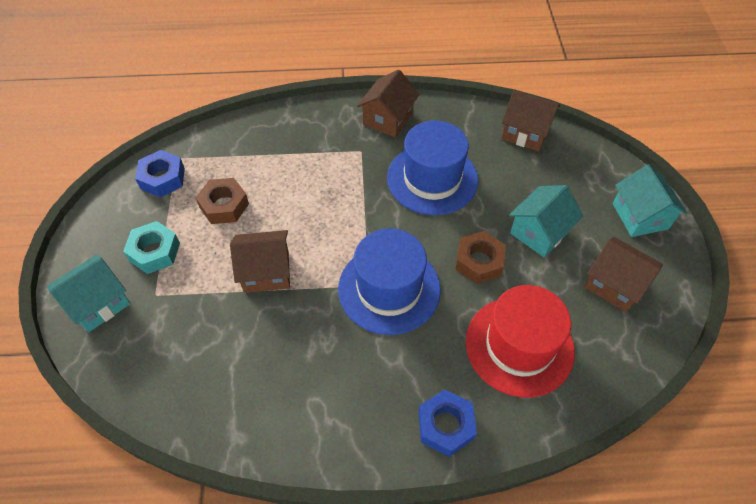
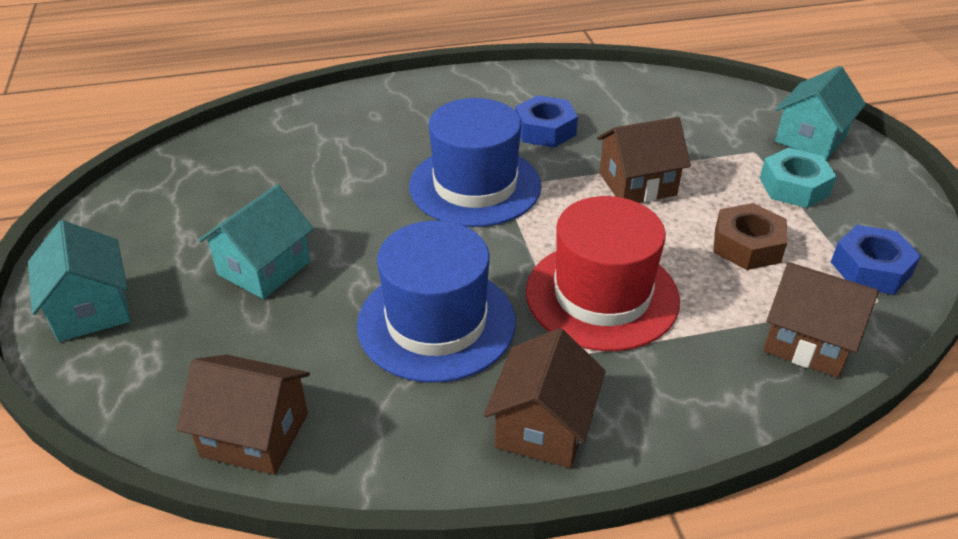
camera: 170 degrees right, 15 degrees down
(446, 425) = (394, 99): blue nut -> blue nut (545, 130)
(479, 262) = (358, 224): brown nut -> none
(519, 346) = (313, 156): red hat -> red hat (602, 295)
(614, 284) = (173, 221): brown house -> brown house (808, 341)

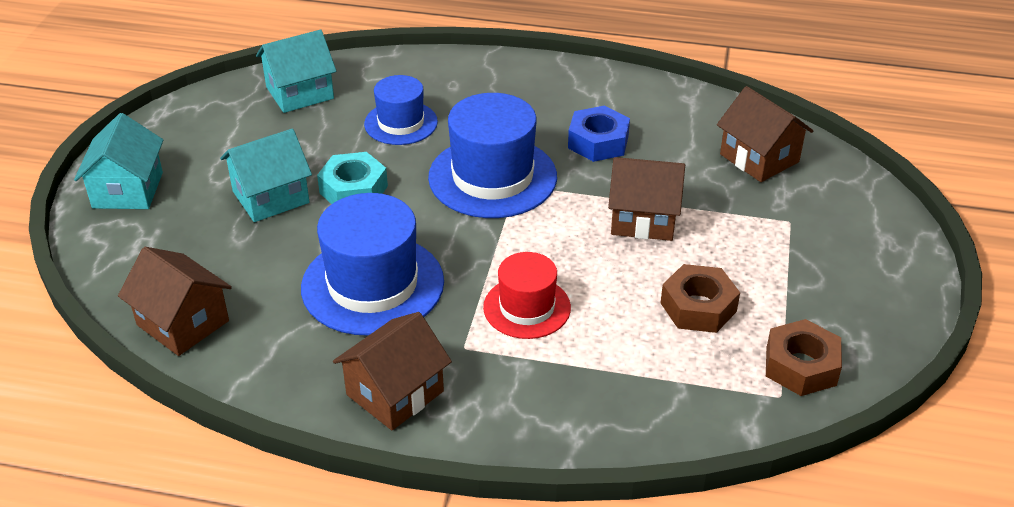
camera: 25 degrees right, 0 degrees up
(349, 161) = (401, 123): none -> blue hat
(602, 295) = (527, 307): red hat -> red hat, size x0.60
(794, 186) = (798, 267): turquoise nut -> turquoise nut (353, 189)
(808, 341) = (677, 407): brown house -> brown house (759, 158)
(811, 138) = (862, 225): turquoise house -> turquoise house (300, 93)
(870, 269) = (801, 366): blue nut -> brown nut

